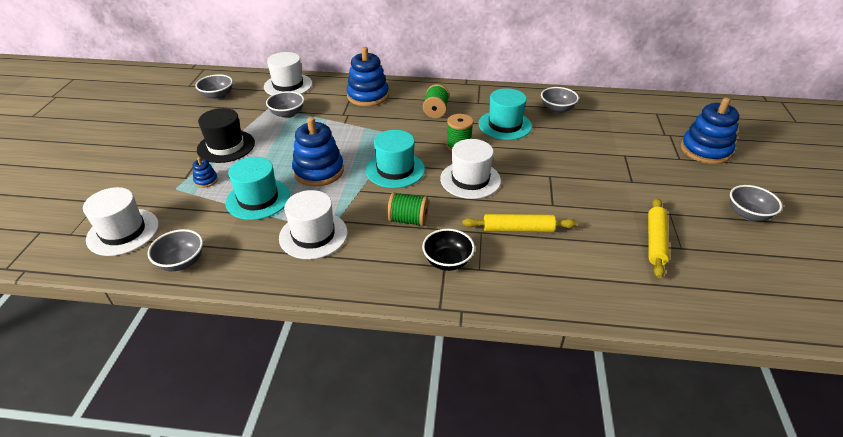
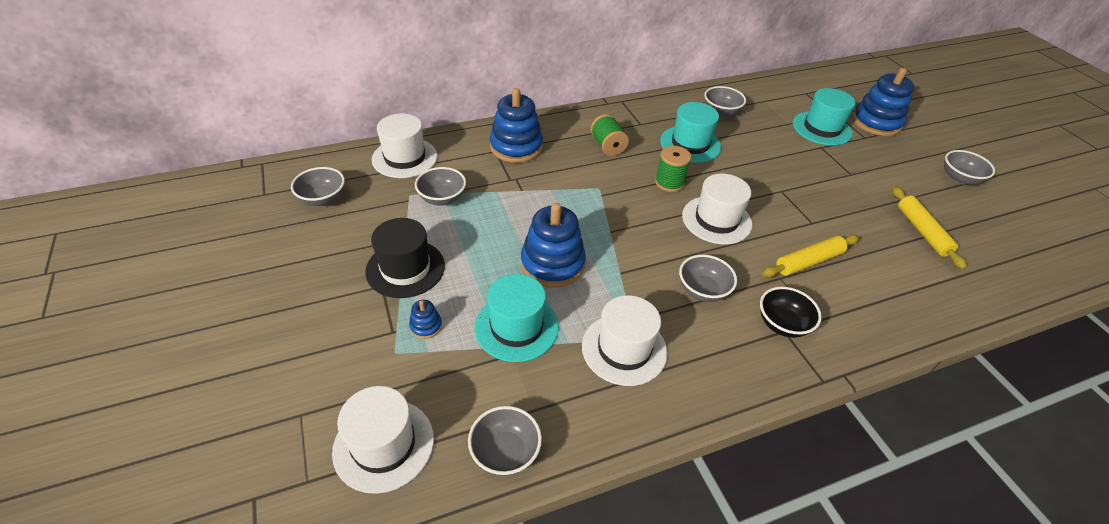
camera: 30 degrees left, 5 degrees up
(395, 170) = (633, 233): turquoise hat -> turquoise hat (821, 128)
(408, 220) = (702, 290): green spool -> grey bowl

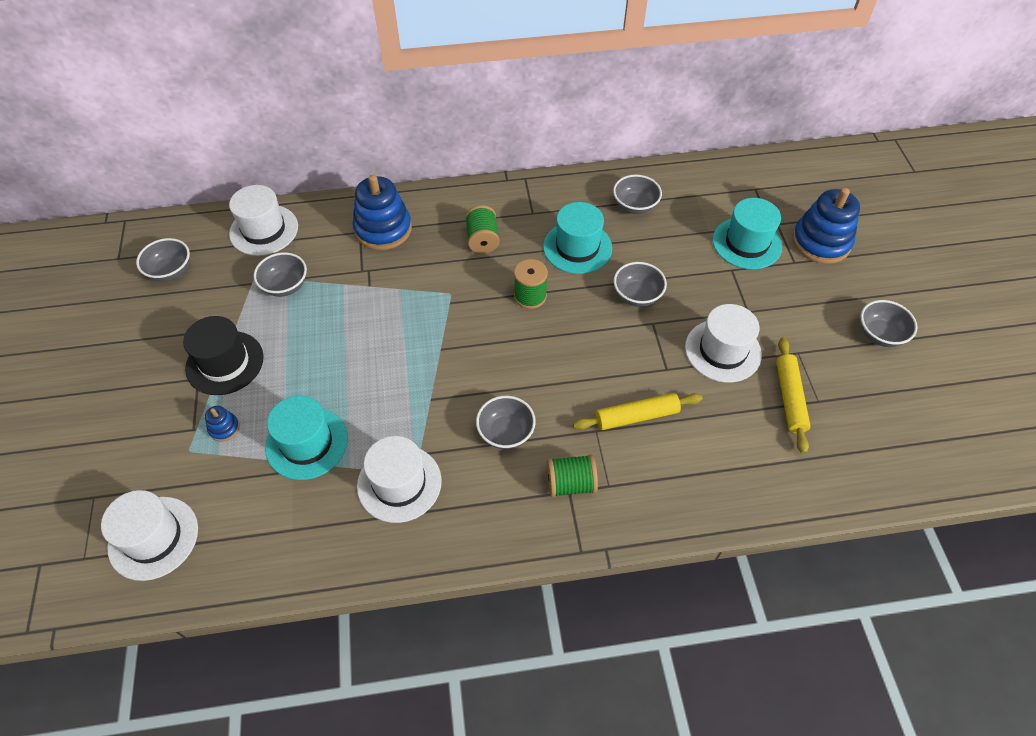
camera: 15 degrees right, 10 degrees up
(505, 452) = (252, 564): grey bowl -> grey bowl (637, 295)
(552, 264) = (367, 379): blue stacking toy -> none
(716, 220) = (560, 350): white hat -> white hat (722, 350)
(782, 324) = (570, 483): black bowl -> green spool

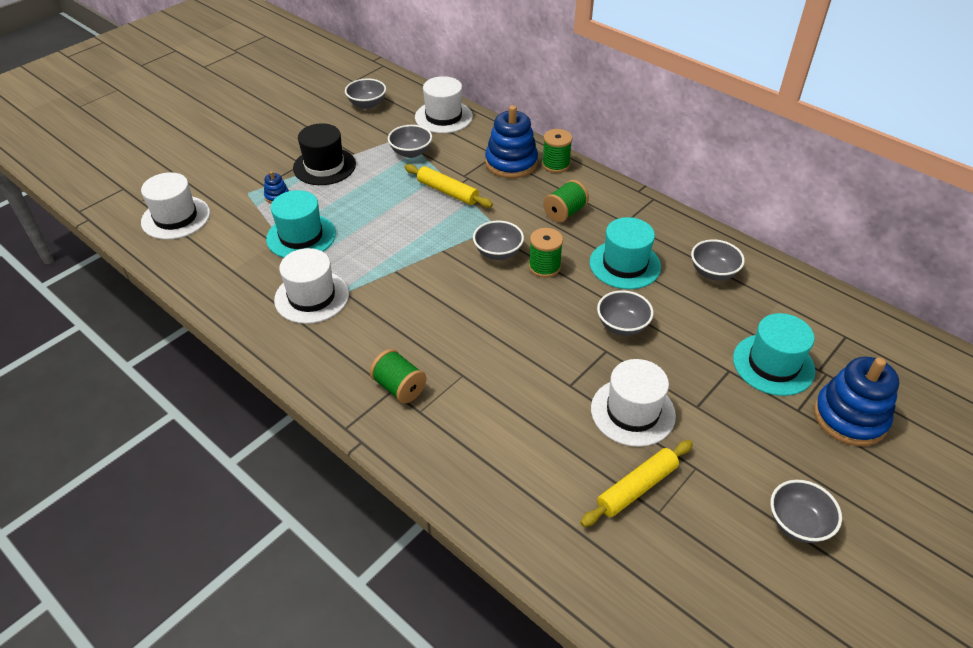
camera: 50 degrees right, 10 degrees down
(419, 204) = (555, 165): none -> green spool
(506, 432) = (407, 325): grey bowl -> grey bowl (498, 252)
(636, 416) = (502, 392): yellow rolling pin -> yellow rolling pin (447, 192)

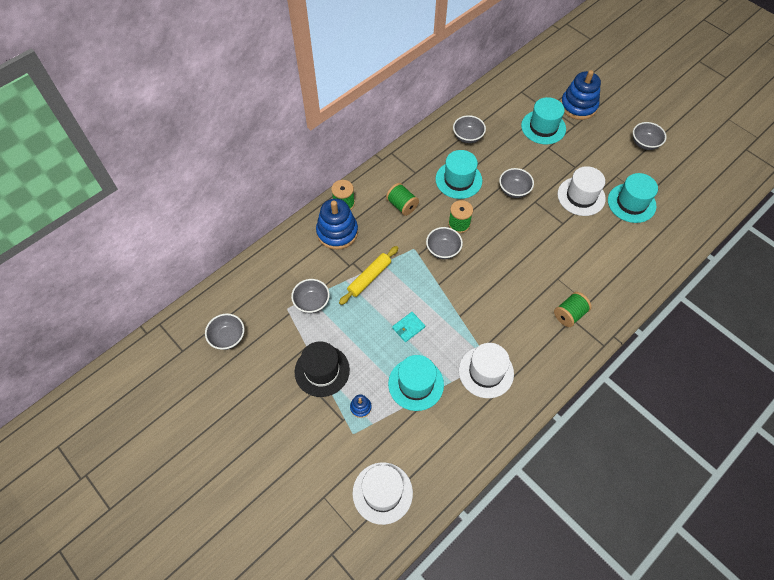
camera: 85 degrees left, 15 degrees up
(378, 227) = (408, 327): none -> turquoise wallet
(443, 117) = (262, 276): white hat -> none
(637, 488) = (631, 203): yellow rolling pin -> turquoise hat

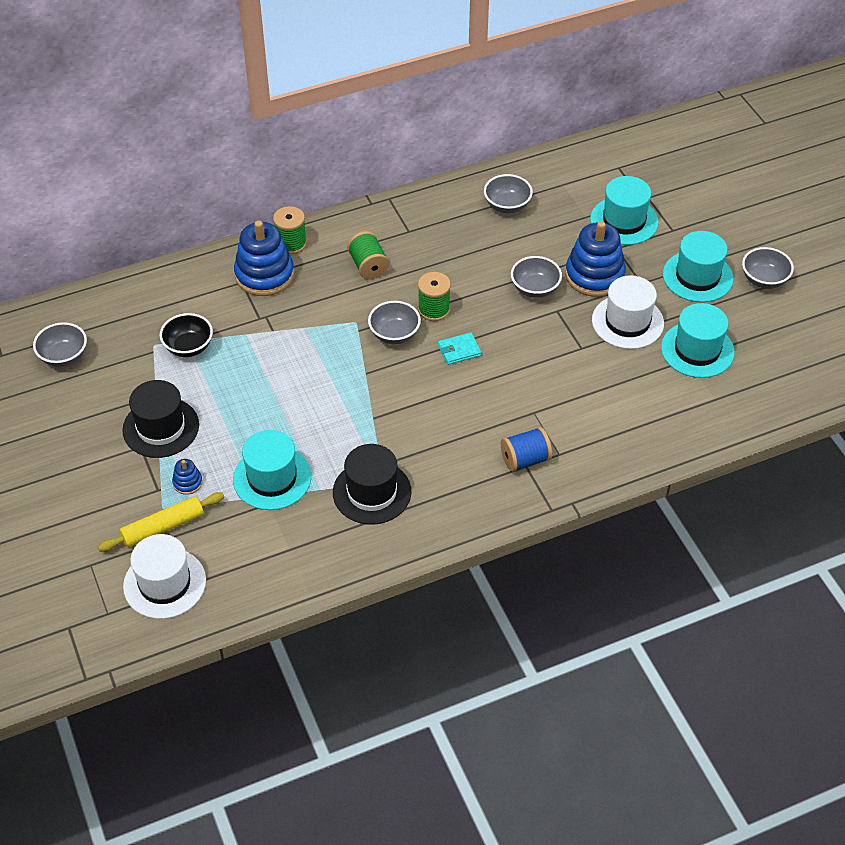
camera: 20 degrees right, 10 degrees down
(312, 302) = (188, 347): grey bowl -> black bowl
(369, 278) = (278, 339): yellow rolling pin -> yellow rolling pin (163, 527)
(408, 327) = (298, 411): turquoise wallet -> turquoise wallet (459, 350)
(458, 180) = (464, 255): turquoise hat -> turquoise hat (697, 276)
(486, 372) = (372, 492): white hat -> black hat
(569, 314) = (525, 459): green spool -> blue spool
(578, 106) = (692, 207): blue stacking toy -> blue stacking toy (594, 275)

